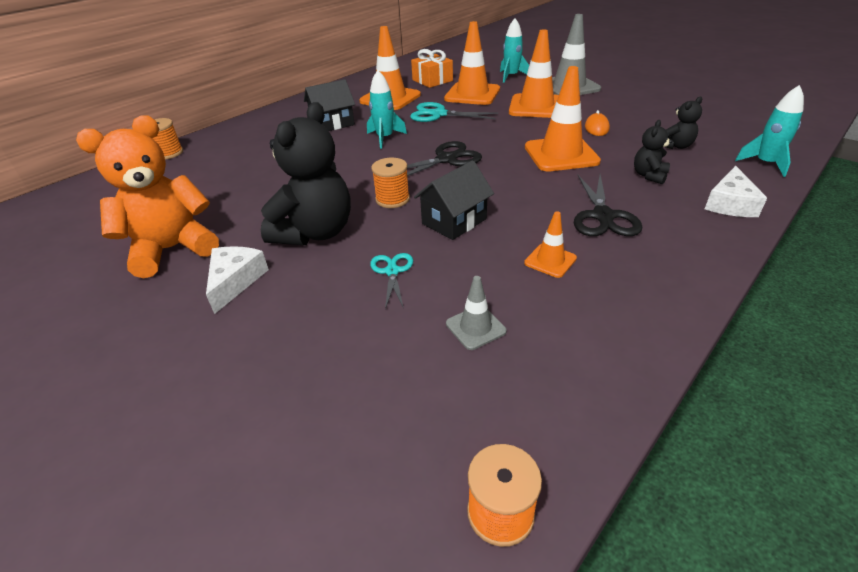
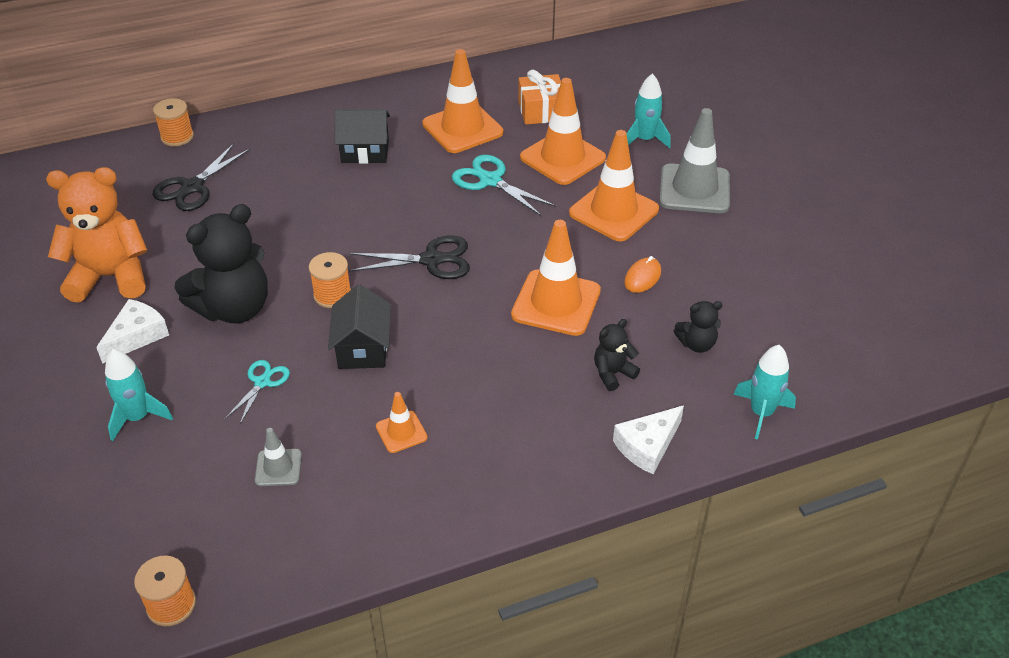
camera: 25 degrees right, 5 degrees up
(385, 138) = (399, 199): turquoise rocket -> turquoise rocket (138, 417)
(454, 221) = (362, 348): black house -> black house turned 75 degrees counterclockwise
(603, 216) = (503, 404): black scissors -> black scissors (192, 187)

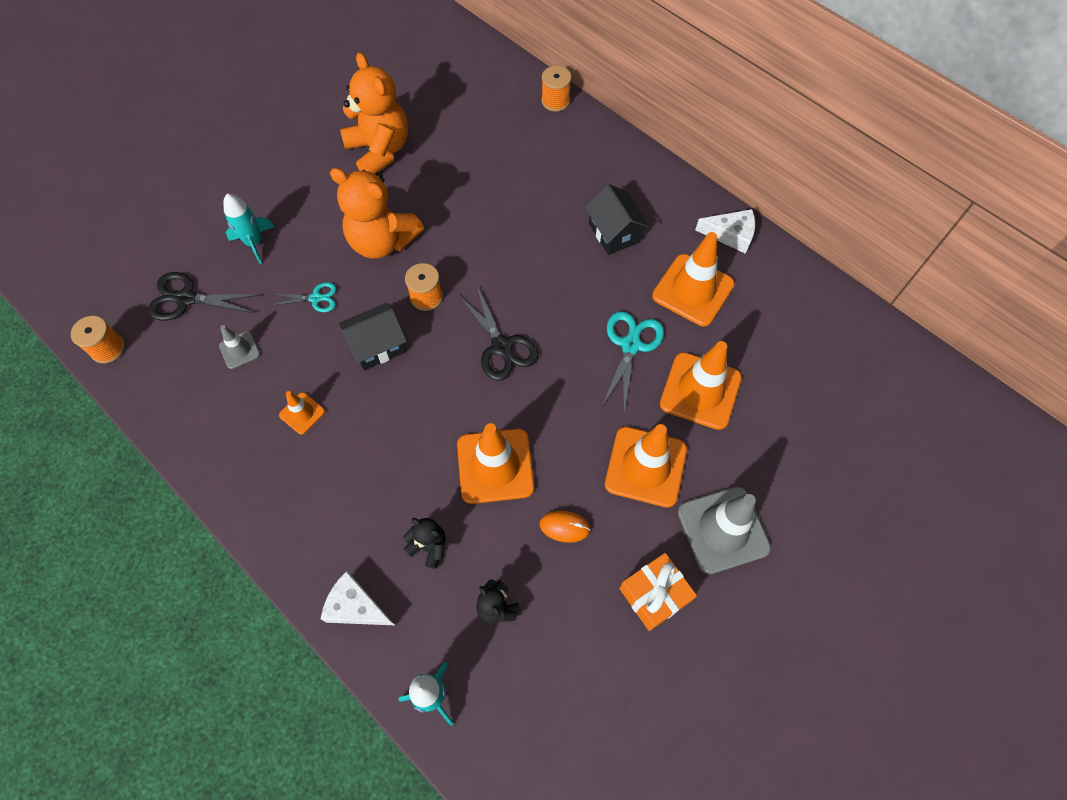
camera: 65 degrees right, 20 degrees up
(137, 336) = (329, 199): white cheese -> white cheese (731, 235)
(192, 187) = (501, 143): black scissors -> black scissors (186, 298)
(234, 308) = (382, 241): black teddy bear -> orange teddy bear
(541, 111) = (762, 343): orange gift -> orange gift (654, 595)
(645, 140) = (775, 454): turquoise rocket -> none

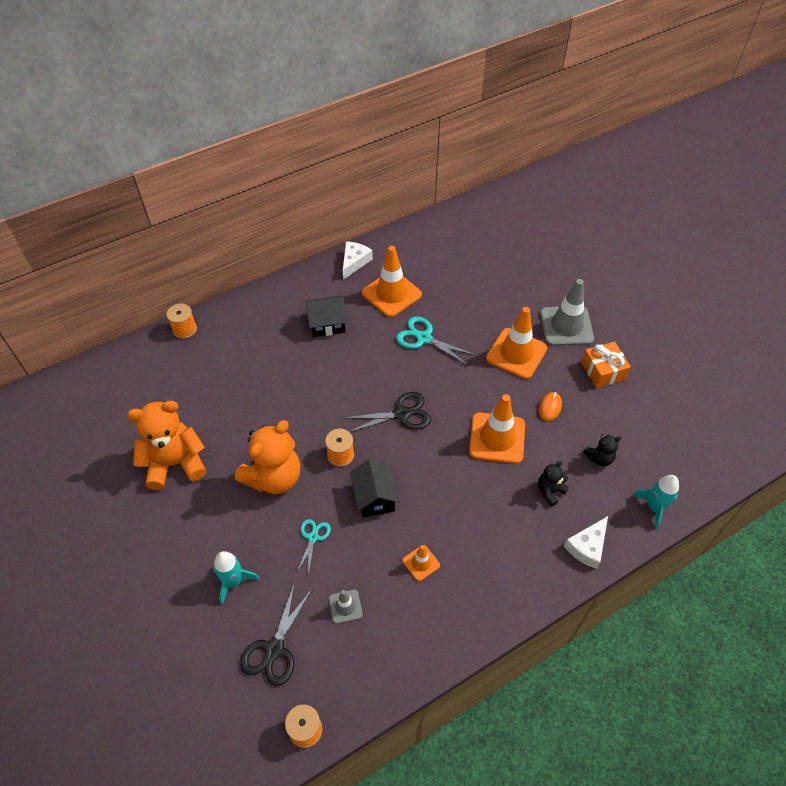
camera: 75 degrees left, 10 degrees down
(700, 391) = (469, 311): orange traffic cone -> none

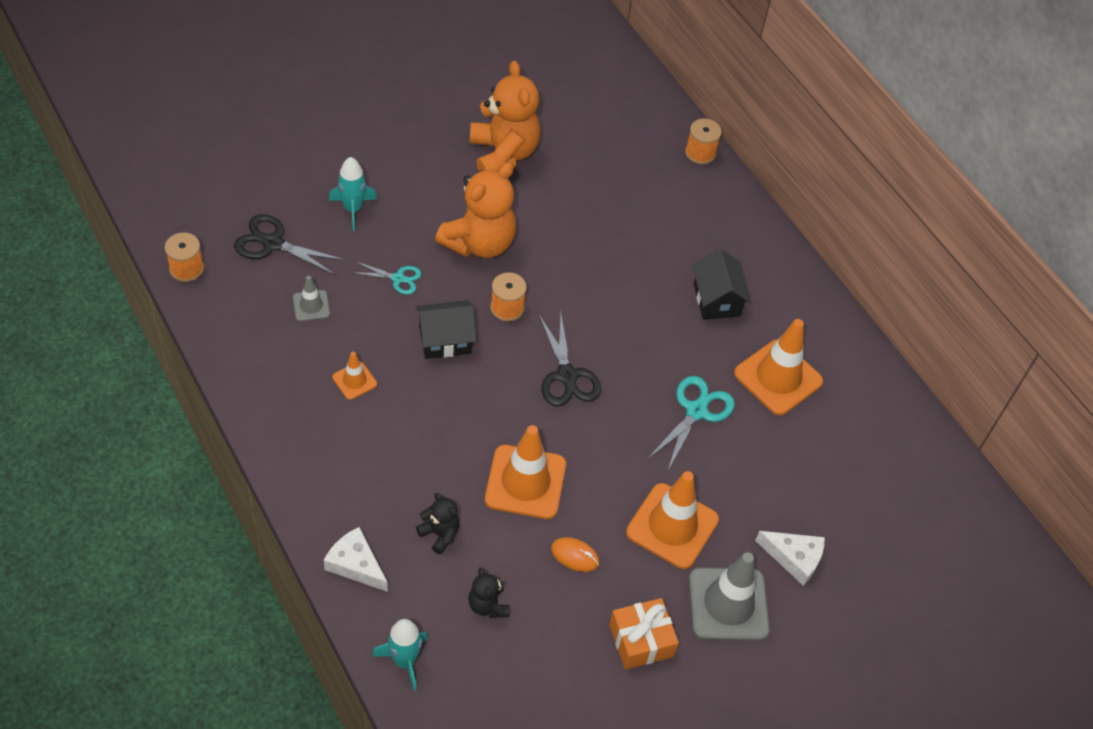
camera: 85 degrees right, 0 degrees up
(274, 477) = (479, 243): orange teddy bear -> orange teddy bear turned 90 degrees counterclockwise
(354, 262) = (837, 335): white cheese -> white cheese (794, 558)

